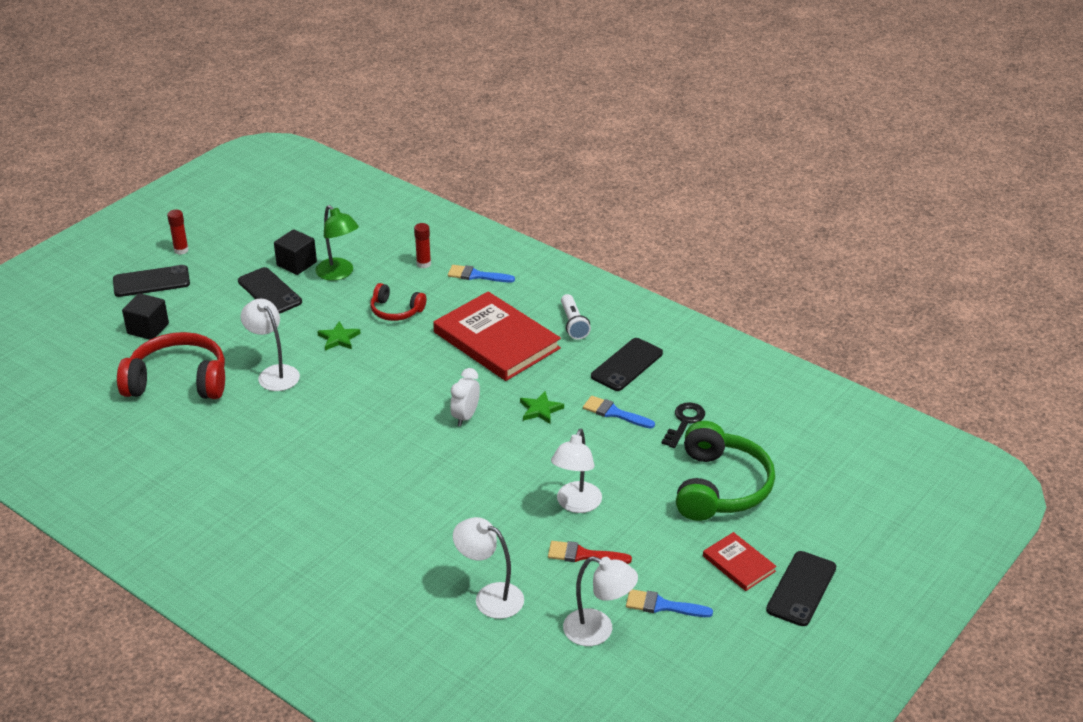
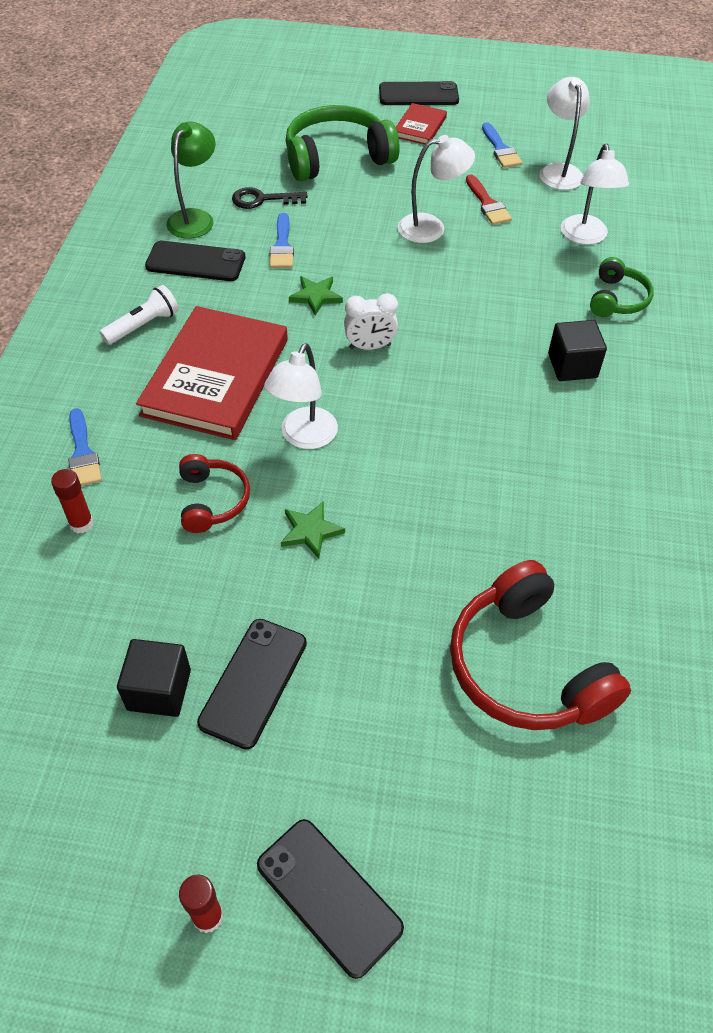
camera: 120 degrees left, 15 degrees up
(148, 329) = (449, 800): black cube -> black cube (572, 365)
(274, 373) = (428, 562): white lamp -> white lamp (304, 437)
(339, 274) = (158, 615): green lamp -> green lamp (195, 218)
(401, 574) = (617, 299): none -> green headphones

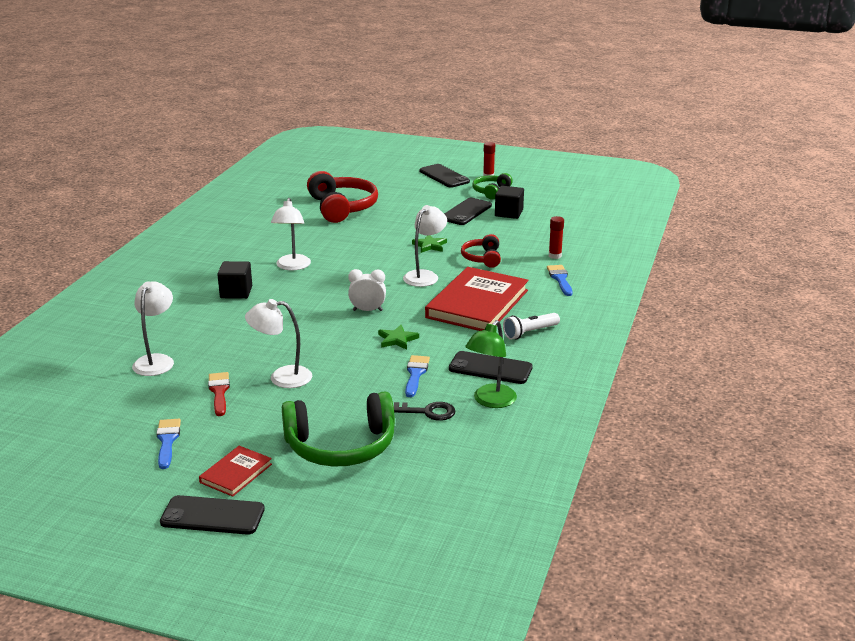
camera: 170 degrees left, 25 degrees down
(558, 171) = (128, 415): white lamp -> white lamp (292, 266)
(617, 299) = (171, 321): green headphones -> green headphones (491, 191)

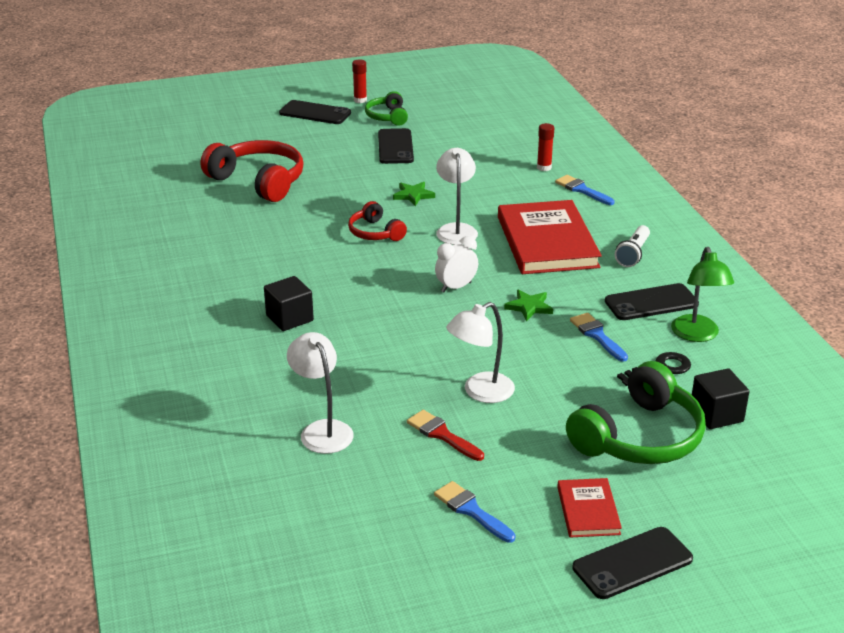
camera: 35 degrees left, 5 degrees up
(292, 266) = (306, 267): white lamp -> none
(482, 258) = (482, 192): red headphones -> red headphones (375, 233)
(509, 213) = (438, 135): black cube -> black cube (716, 414)

